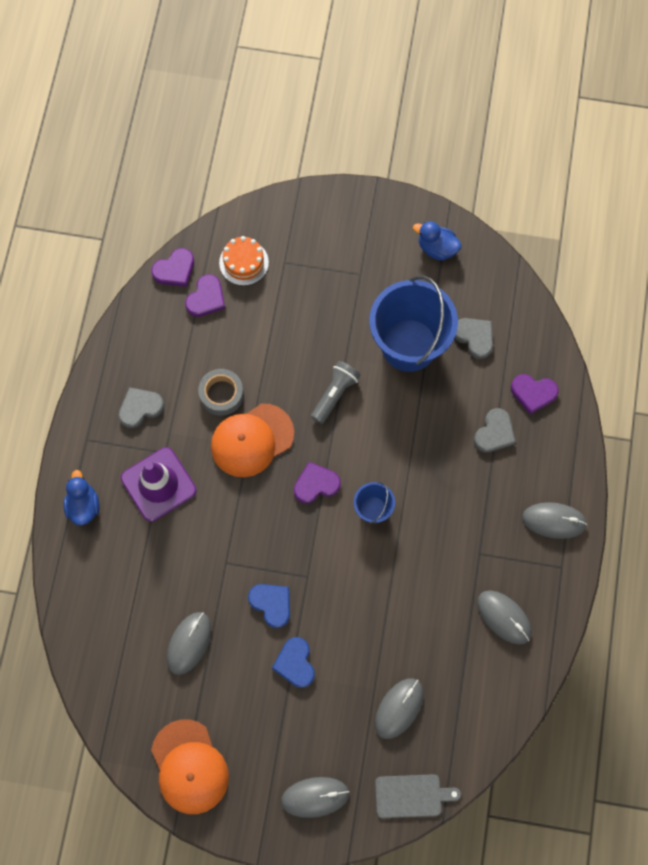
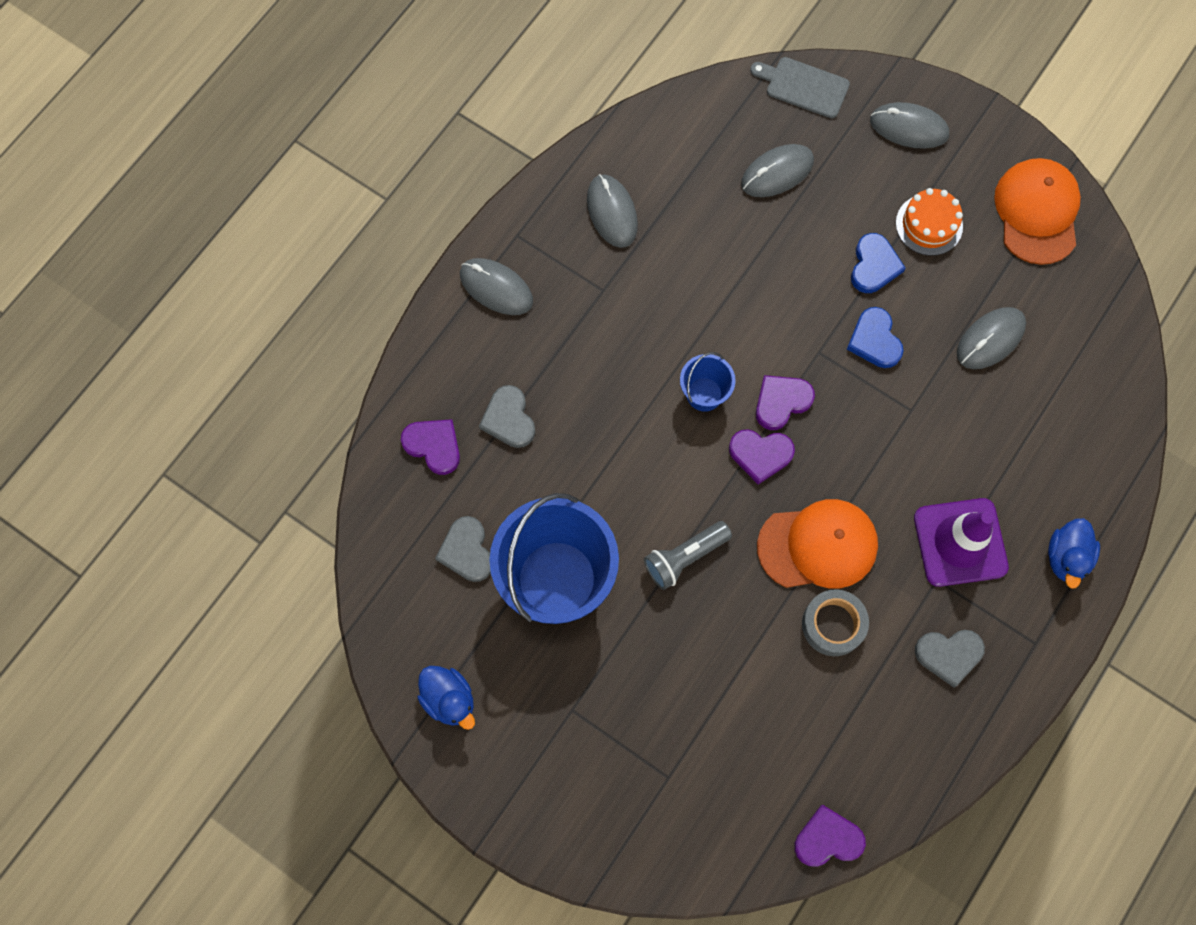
camera: 155 degrees left, 0 degrees up
(206, 298) = (800, 773): purple heart -> purple heart (781, 402)
(244, 262) = (725, 804): orange cake -> orange cake (929, 225)
(494, 433) = (509, 419): grey heart -> grey heart turned 75 degrees counterclockwise

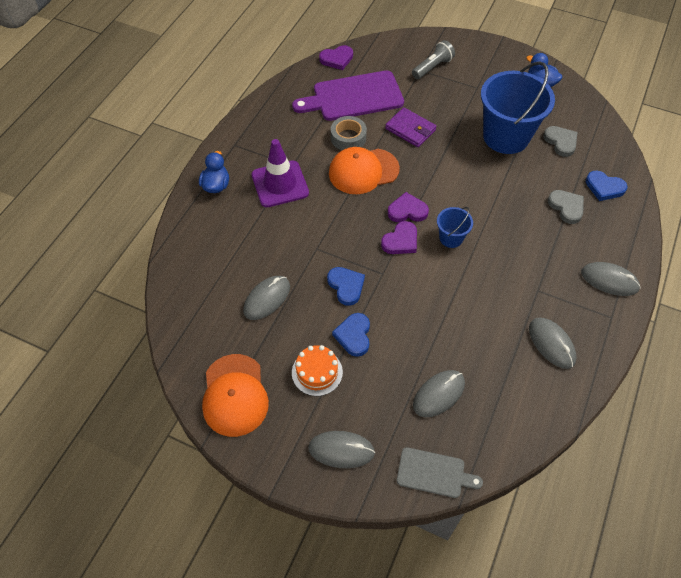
camera: 170 degrees right, 15 degrees down
(434, 446) = (604, 187): purple heart -> blue heart
(685, 557) = (438, 155): grey flashlight -> grey flashlight (432, 67)
(720, 625) = (410, 129): none -> purple wallet
(809, 725) = (353, 97): none -> purple cutting board
(949, 655) = (282, 133): grey heart -> none

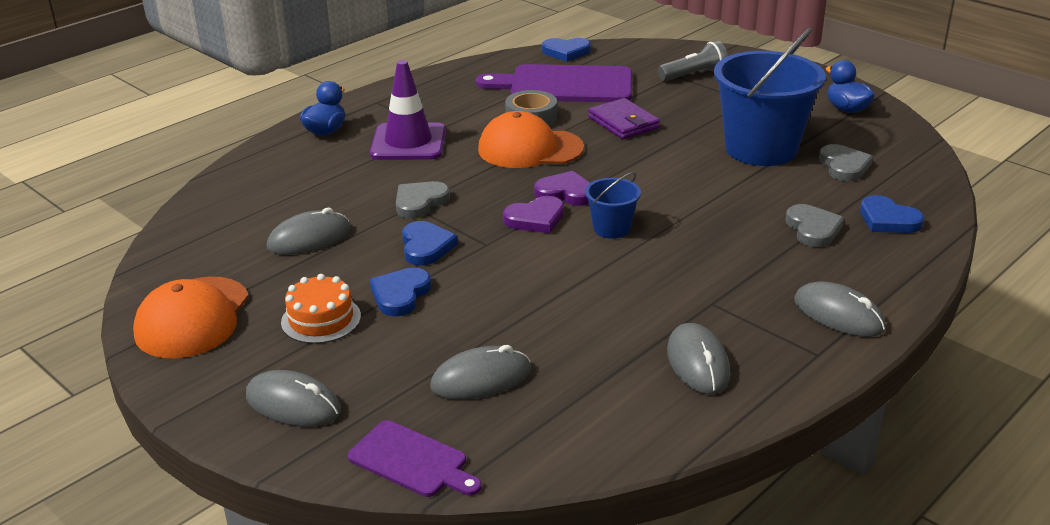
camera: 20 degrees right, 25 degrees down
(320, 244) = (420, 202): none -> grey heart
(337, 59) = (566, 52): purple heart -> blue heart
(434, 473) = (412, 461): grey cutting board -> purple cutting board

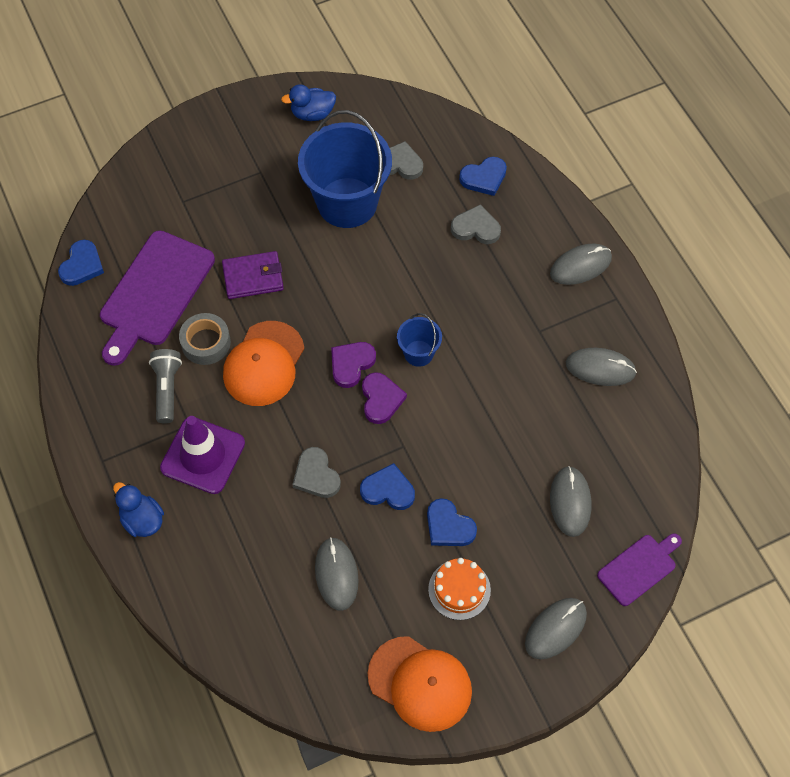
camera: 70 degrees left, 30 degrees up
(694, 75) = (191, 187): grey flashlight -> grey flashlight (167, 389)

